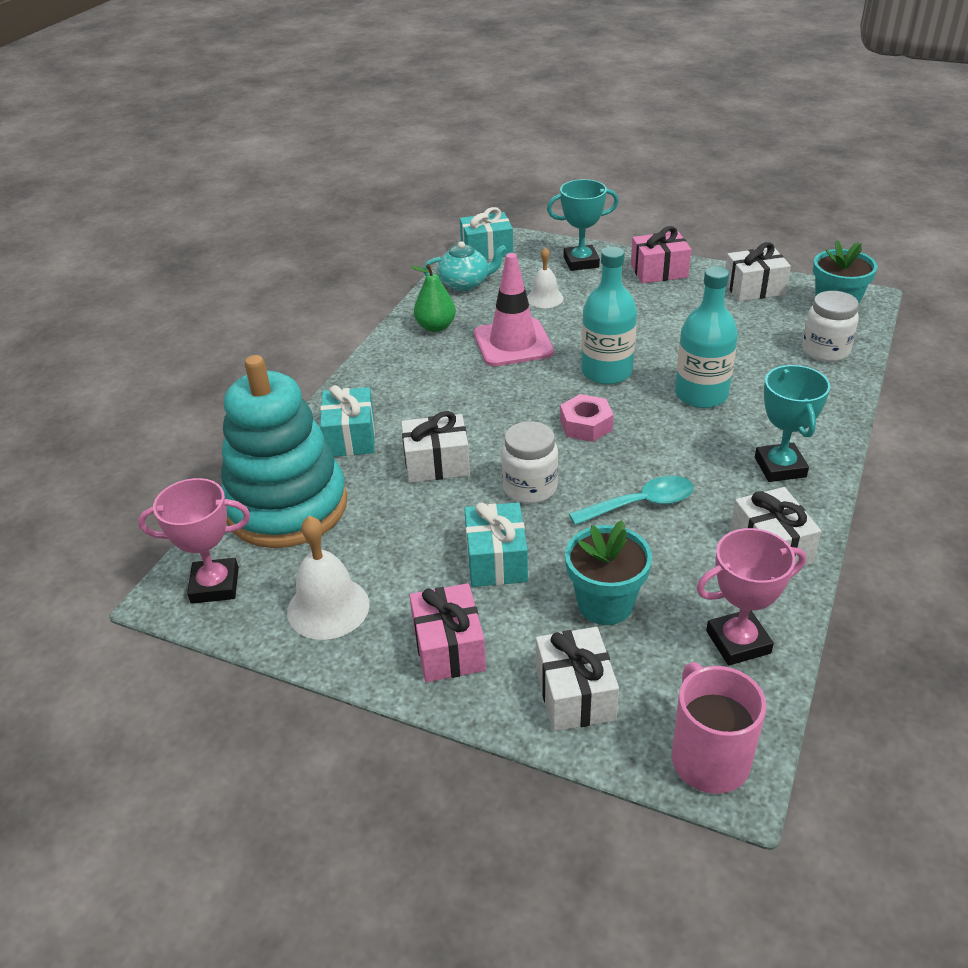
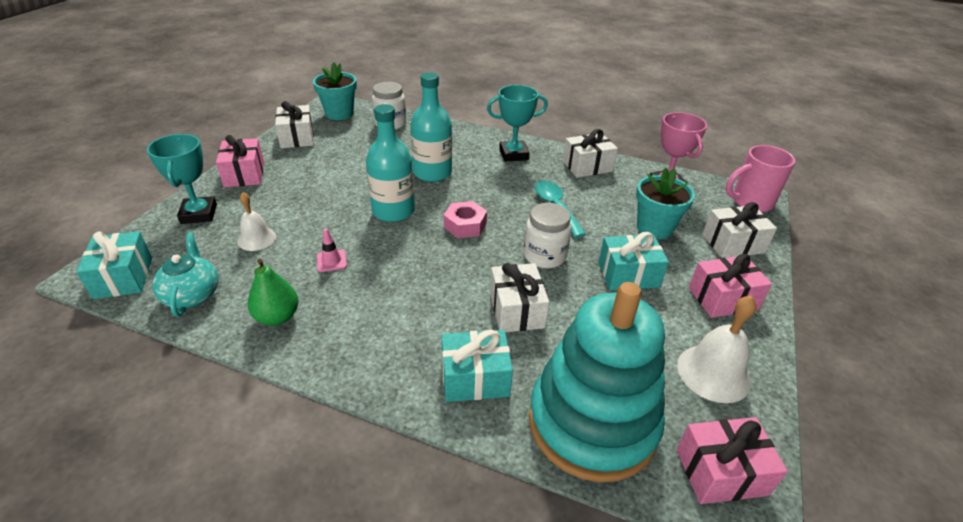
camera: 95 degrees left, 0 degrees up
(215, 585) = (721, 472): pink trophy -> pink gift
(513, 343) = (331, 261): pink traffic cone -> pink traffic cone, size x0.42

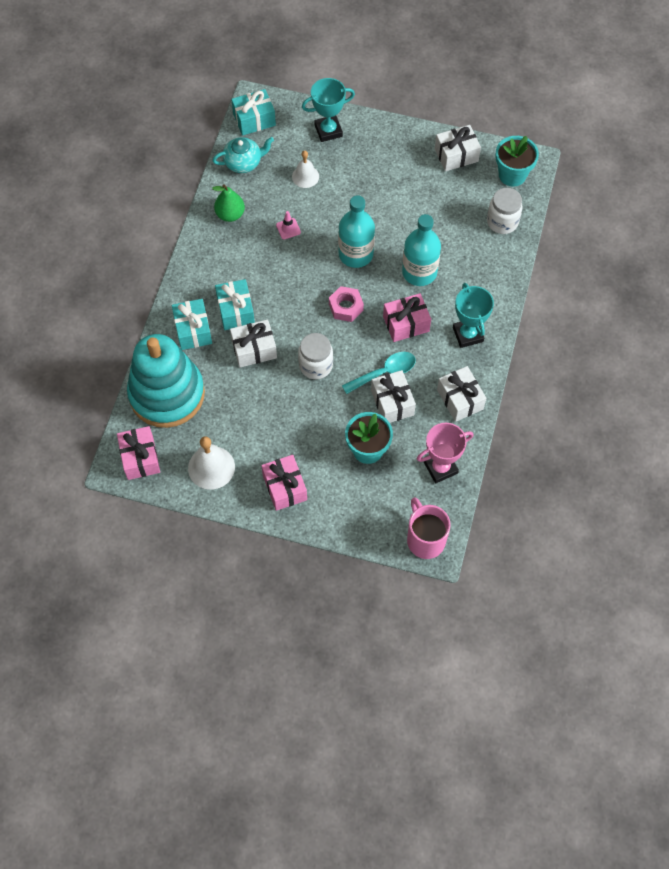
camera: 85 degrees right, 25 degrees up
(244, 174) = (387, 138): pink gift -> pink gift (406, 324)
(628, 274) = (302, 424): turquoise gift -> turquoise gift (236, 311)
(733, 244) = (356, 509): white gift -> white gift (392, 403)

